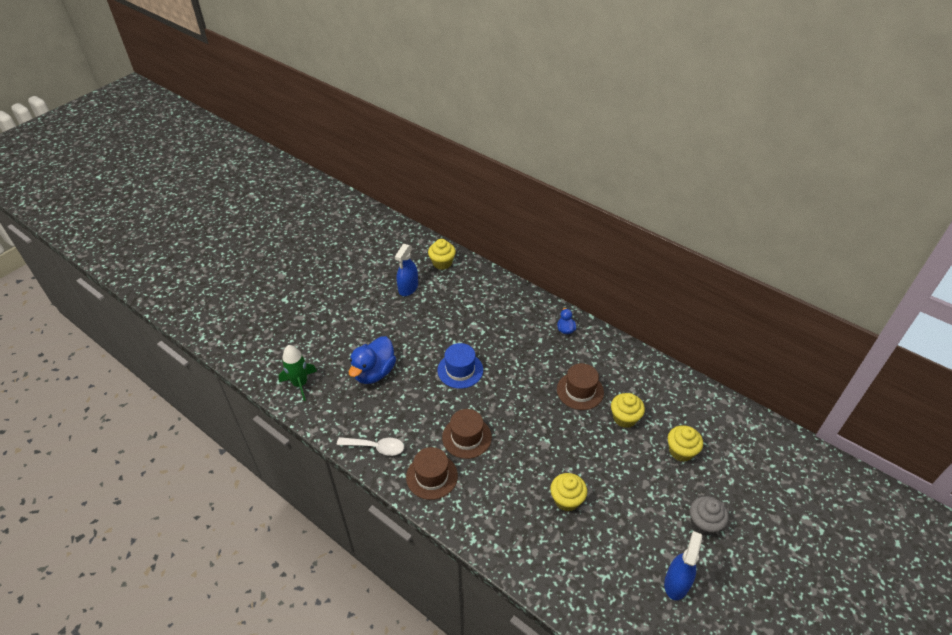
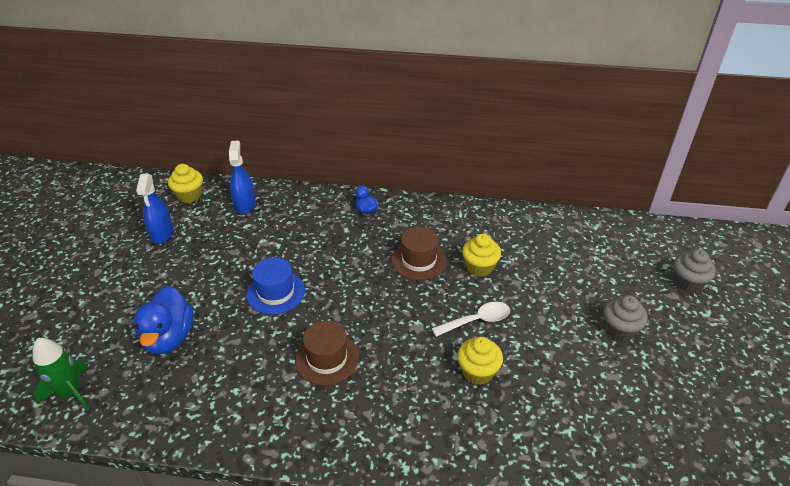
camera: 30 degrees left, 5 degrees down
(376, 447) = (220, 421): white spoon -> white spoon (477, 320)
(432, 476) = (311, 421): brown hat -> none
(676, 583) = (638, 399): blue spray bottle -> blue spray bottle (245, 204)
(681, 451) = (551, 274): yellow cupcake -> none
(798, 514) = (687, 283): none -> grey cupcake

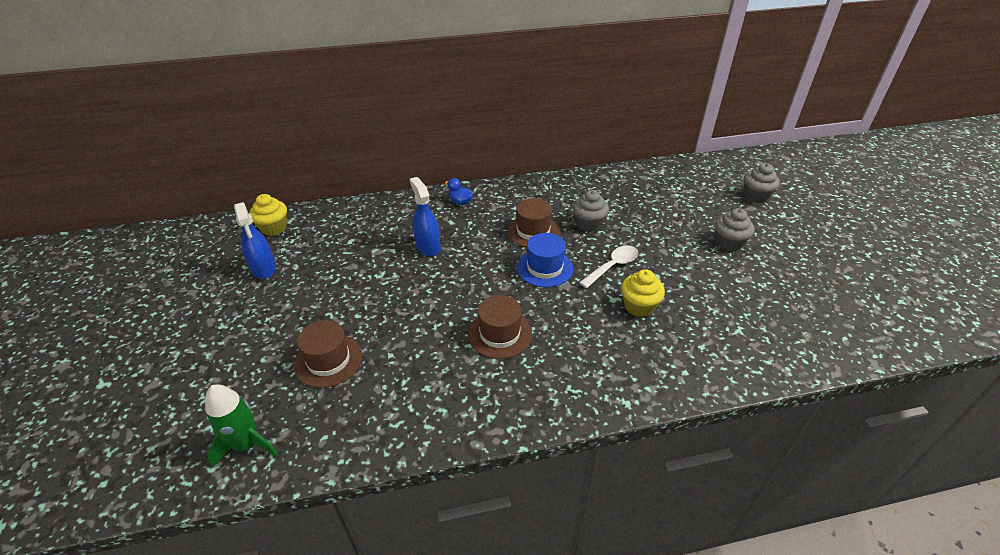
camera: 20 degrees left, 0 degrees up
(169, 337) = (328, 360): blue duck -> brown hat
(245, 204) = (338, 223): blue spray bottle -> blue spray bottle (428, 246)
(276, 292) = (415, 291): blue hat -> blue hat (544, 268)
(479, 267) = (588, 224): yellow cupcake -> grey cupcake

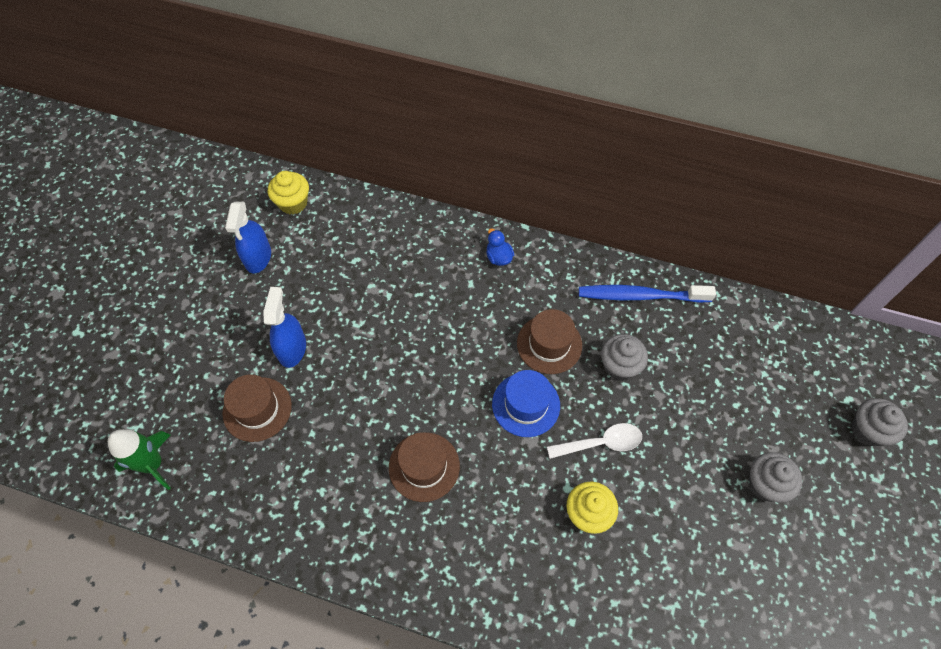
camera: 30 degrees right, 20 degrees up
(428, 246) = (425, 309): blue spray bottle -> blue spray bottle (292, 349)
(570, 187) = (640, 296): none -> blue toothbrush

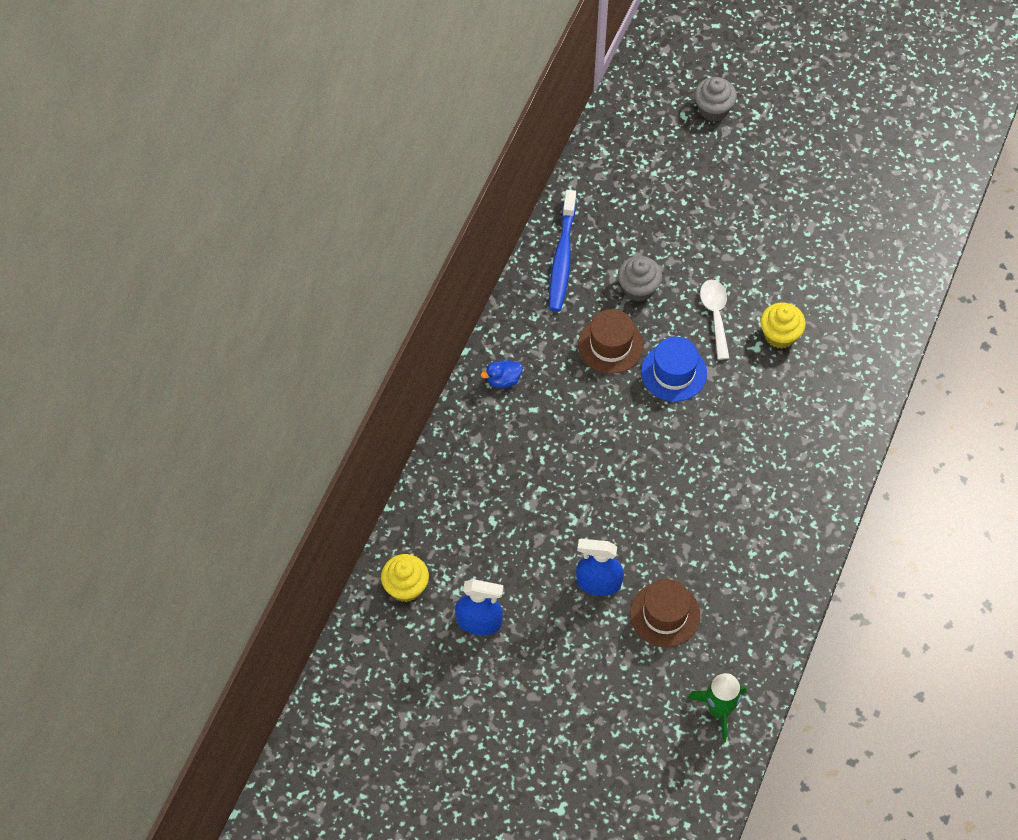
camera: 85 degrees left, 0 degrees up
(424, 466) = (731, 464): brown hat -> none
(765, 484) = (758, 196): grey cupcake -> none

